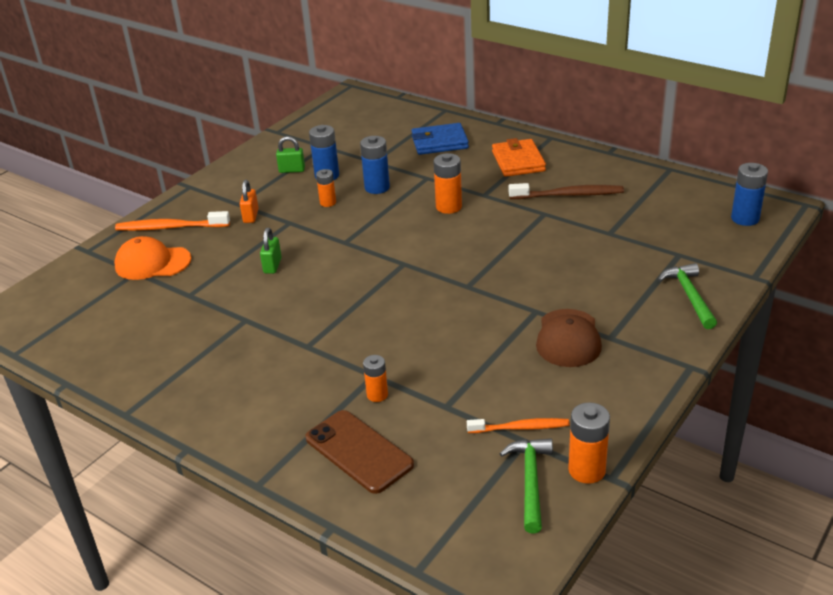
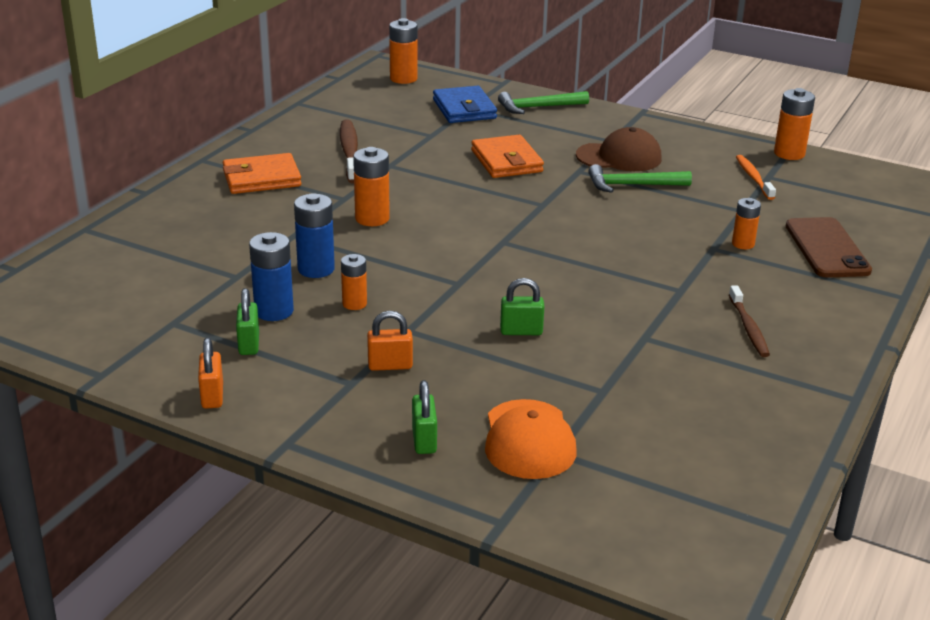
camera: 100 degrees left, 5 degrees down
(170, 227) = (424, 440): orange toothbrush -> green padlock
(239, 374) = (748, 328): none -> brown toothbrush
(243, 163) = (212, 396): none -> orange padlock
(358, 451) = (827, 248): brown phone -> brown phone turned 45 degrees counterclockwise
(439, 142) = (192, 230): blue wallet -> blue wallet (464, 109)
(530, 481) = (815, 174): green hammer -> green hammer (632, 185)
(554, 271) = (506, 161): none -> orange wallet
(745, 218) = (403, 79): blue battery -> orange battery

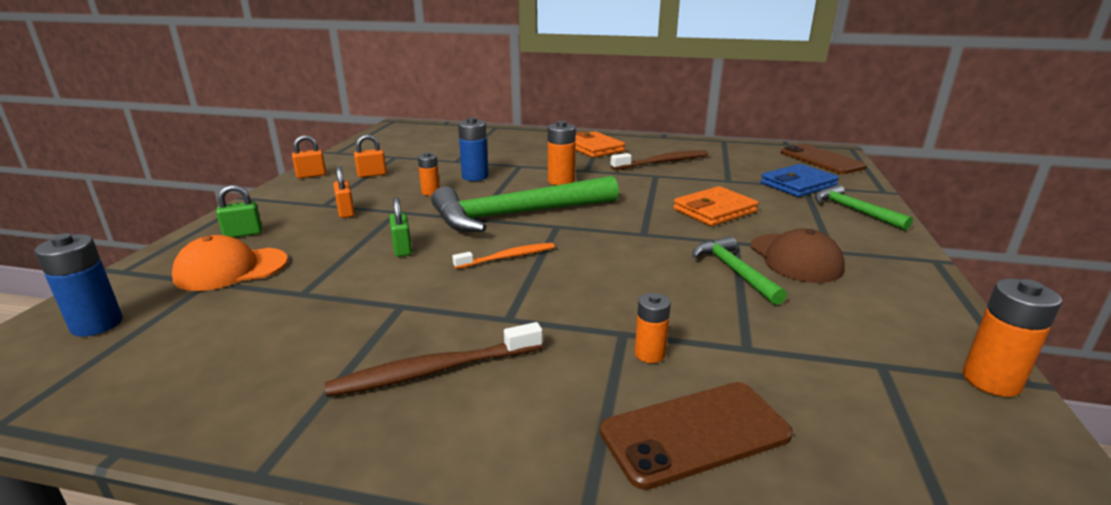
camera: 75 degrees right, 5 degrees down
(249, 344) = (372, 175): green padlock -> orange padlock
(274, 311) = (414, 174): blue battery -> blue battery (97, 324)
(403, 79) = (821, 160): orange battery -> brown phone
(461, 258) = (517, 214): none -> green hammer
(748, 328) = (434, 370): brown toothbrush -> brown toothbrush, size x1.50
(753, 178) = (859, 351): orange toothbrush -> orange toothbrush (507, 257)

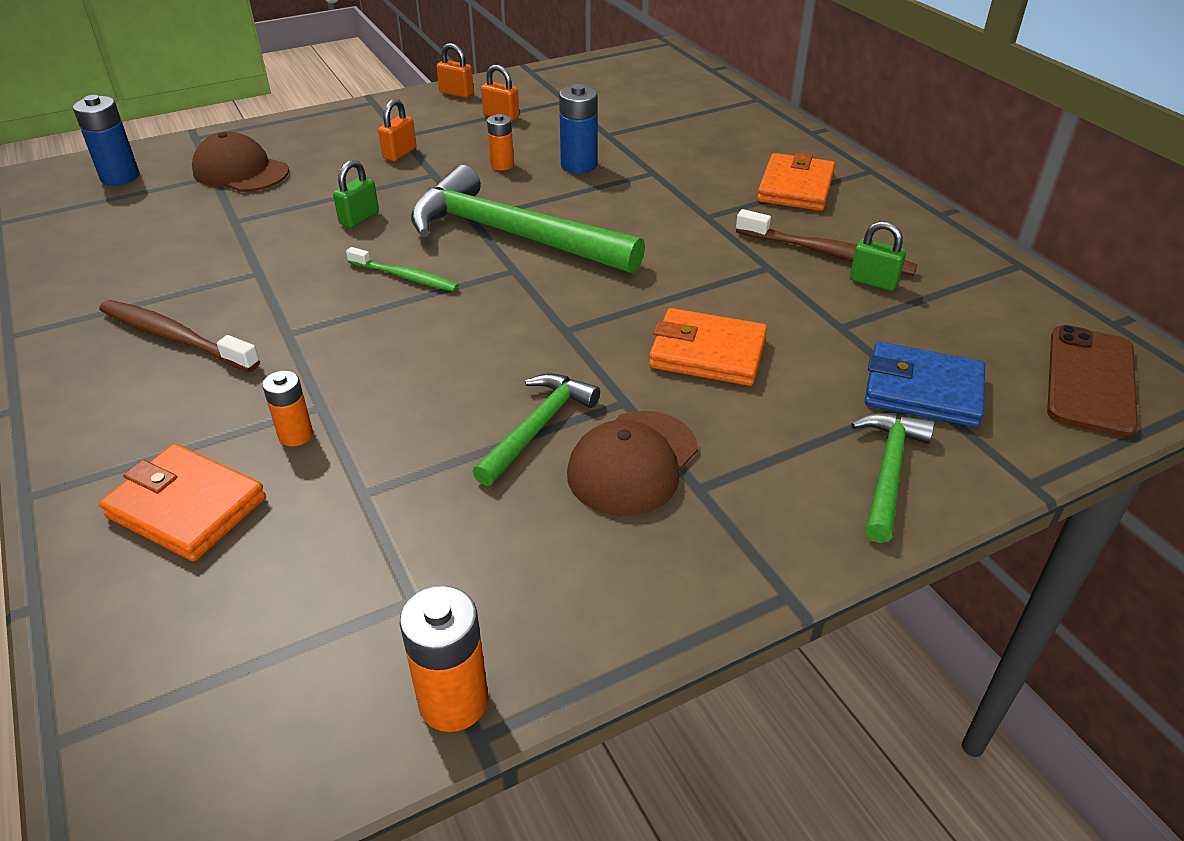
camera: 50 degrees right, 15 degrees up
(231, 269) = (241, 171): orange cap -> brown cap
(243, 234) = (303, 139): green padlock -> green padlock (873, 282)
(507, 257) = (405, 277): orange toothbrush -> green toothbrush
(561, 181) = (645, 217): orange battery -> none
(695, 433) = (186, 507): brown phone -> orange wallet

